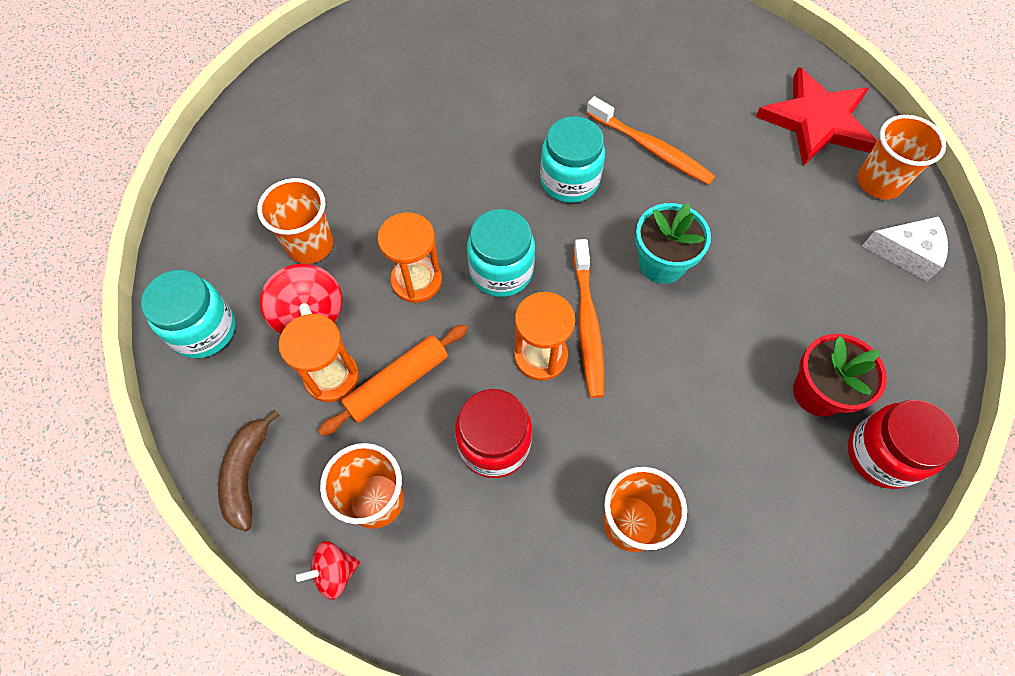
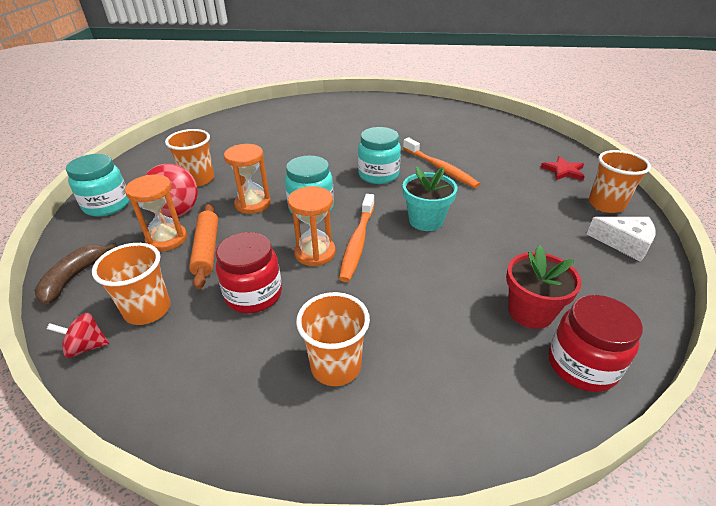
camera: 15 degrees right, 25 degrees down
(397, 383) = (207, 250): orange rolling pin -> orange rolling pin turned 75 degrees counterclockwise
(817, 121) = (563, 171): red star -> red star, size x0.51

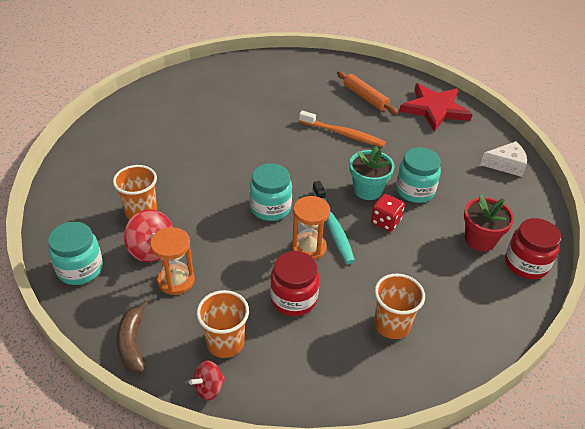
camera: 30 degrees left, 5 degrees up
(207, 250) = (221, 277): orange rolling pin -> orange rolling pin (365, 98)
(253, 204) = (217, 221): orange hourglass -> none
(358, 242) = (333, 227): orange toothbrush -> turquoise toothbrush
(378, 175) = (299, 156): turquoise jar -> turquoise jar (415, 190)
(421, 255) = (385, 221): none -> red dice
(563, 171) = (435, 109): red star -> red star, size x1.96
(606, 204) = (479, 134): orange cup -> none

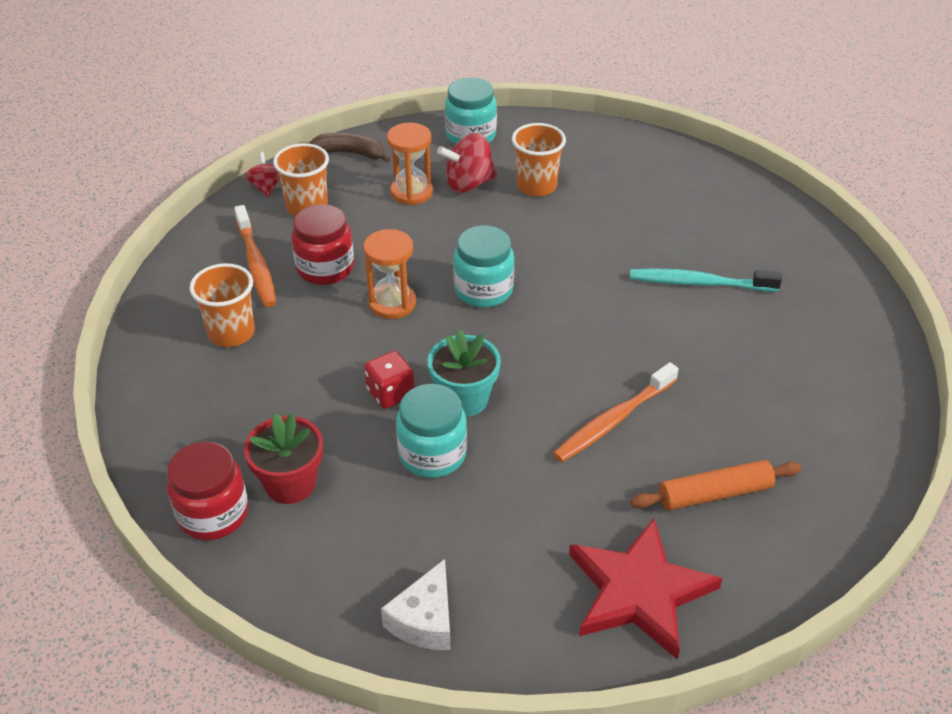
camera: 115 degrees right, 0 degrees up
(312, 345) = (256, 264): none -> orange toothbrush
(333, 227) = (413, 336): turquoise toothbrush -> turquoise toothbrush (699, 283)

